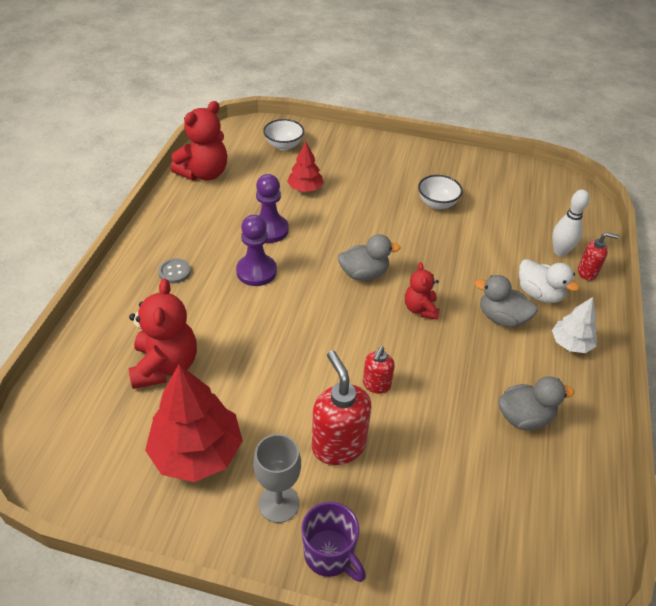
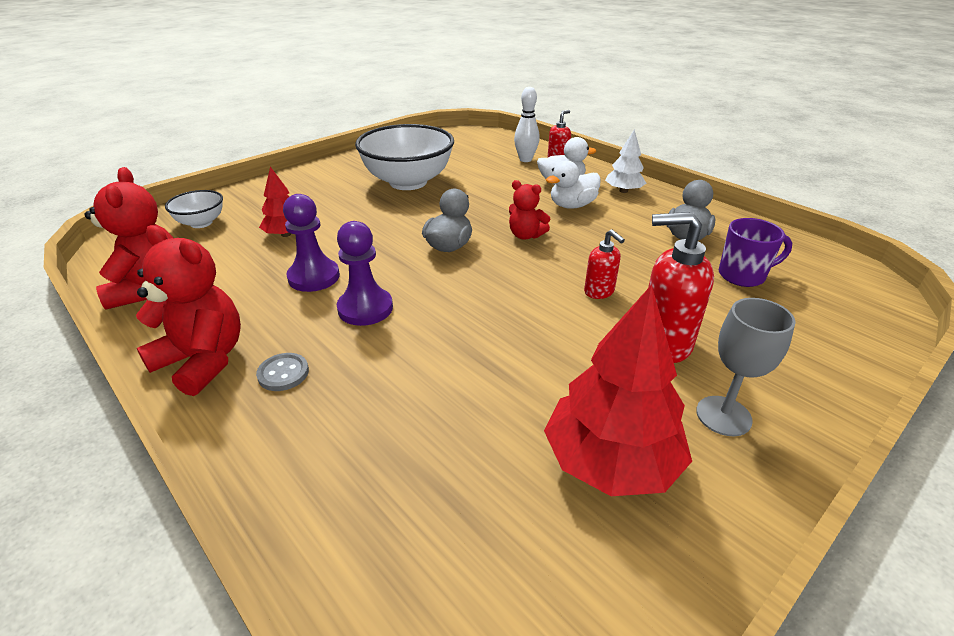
camera: 55 degrees left, 10 degrees down
(165, 366) = (440, 441): red teddy bear -> red teddy bear (203, 361)
(329, 555) = (806, 402): purple mug -> purple mug (743, 276)
(437, 203) = (408, 182): white bowl -> white bowl, size x2.03
(501, 318) = (572, 205): grey duck -> white duck

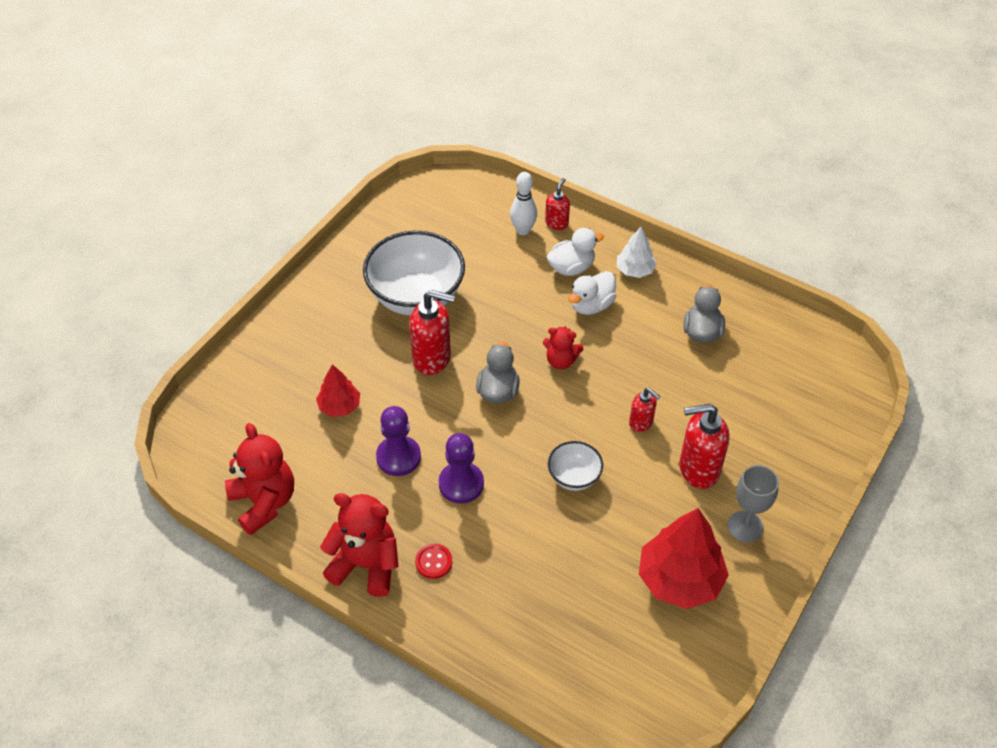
camera: 15 degrees left, 15 degrees up
(201, 223) = (246, 407): white bowl -> white bowl (574, 477)
(283, 373) = (433, 562): grey button -> red button
(397, 217) = (432, 358): none -> red soap dispenser
(743, 276) = (752, 377): purple mug -> none

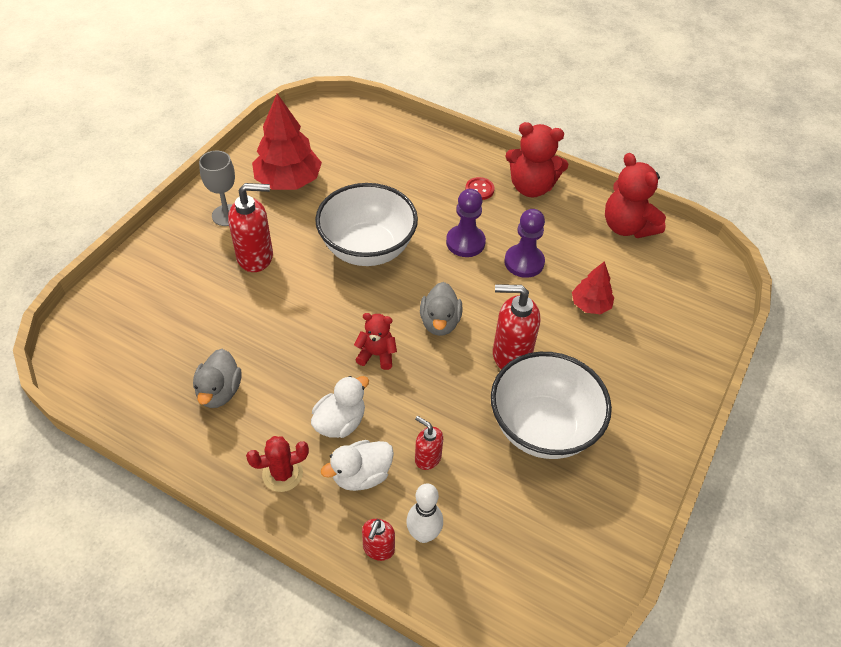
camera: 175 degrees right, 0 degrees up
(574, 477) = (367, 249): white bowl -> white bowl, size x2.03
(635, 270) = (282, 474): white tree -> red cactus
(641, 423) = (301, 295): red soap dispenser -> red soap dispenser (427, 458)

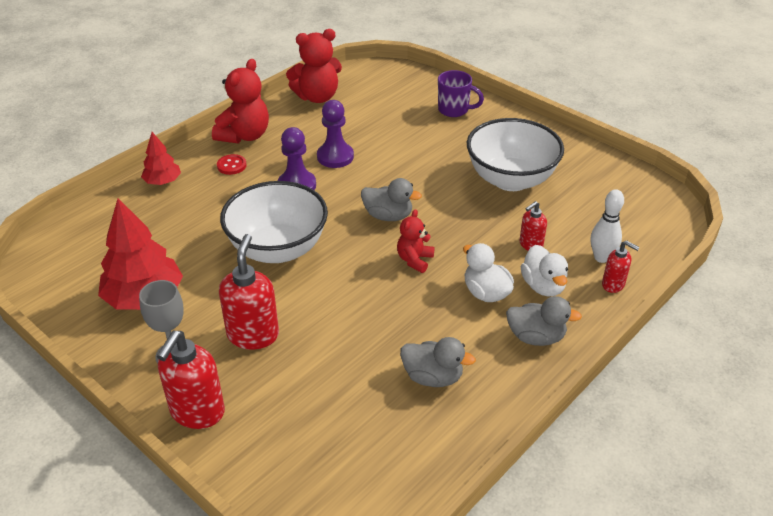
camera: 75 degrees left, 10 degrees down
(282, 474) = (536, 337): red cactus -> grey duck
(511, 355) = (435, 182): red soap dispenser -> red soap dispenser (197, 412)
(590, 305) = (395, 132): red tree -> red tree (163, 182)
(663, 354) = (454, 110): none -> purple mug

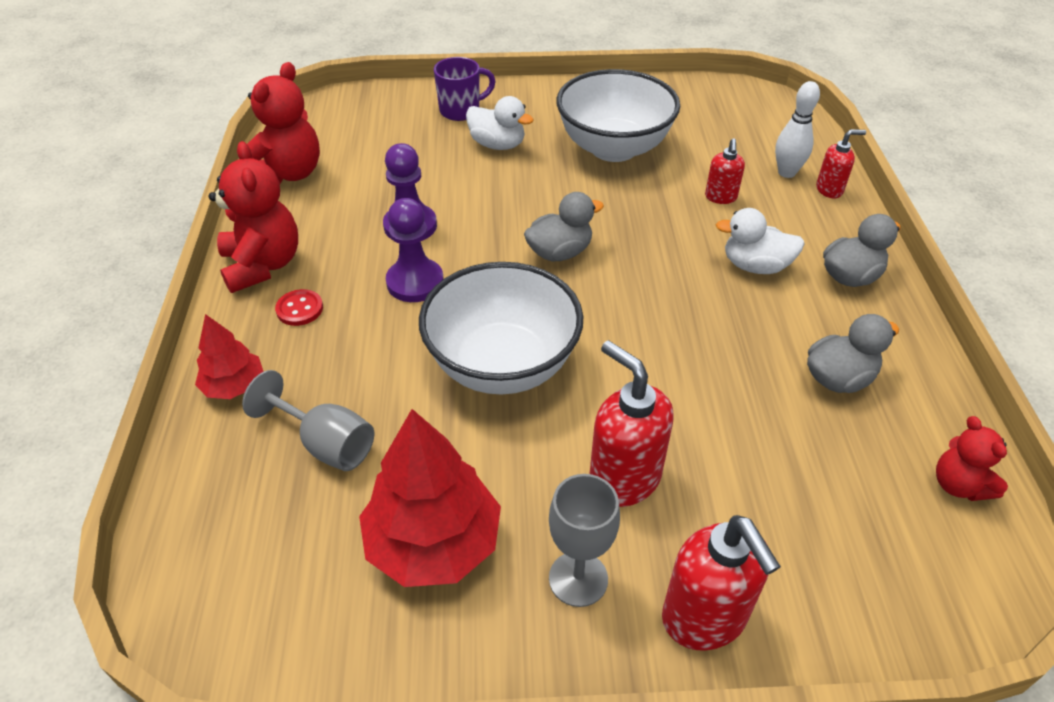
camera: 45 degrees left, 5 degrees up
(162, 229) = (326, 443): none -> grey goblet
(414, 260) = (651, 279): red teddy bear -> red teddy bear (958, 485)
(543, 286) = (786, 227): white duck -> white duck (497, 145)

